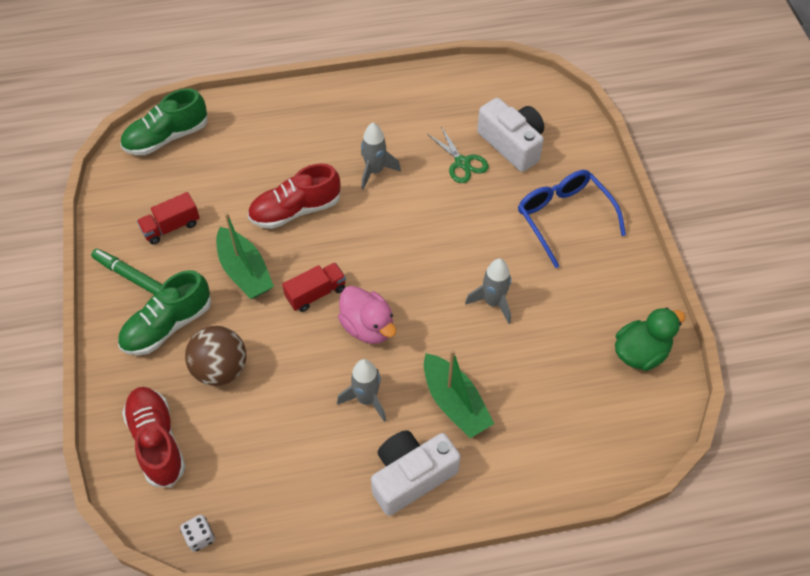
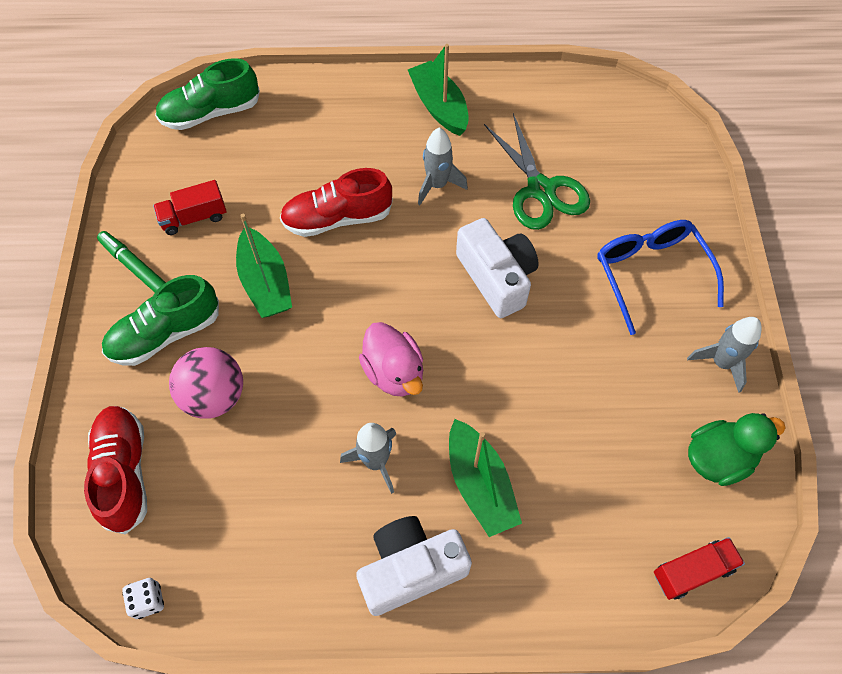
camera: 10 degrees right, 5 degrees up
(220, 369) = (214, 396): brown ball -> pink ball
(316, 293) = (341, 322): red truck -> red truck (692, 571)
(364, 106) = (439, 106): none -> green boat
(462, 163) = (540, 189): green scissors -> green scissors, size x1.61
(493, 302) = (548, 366): grey rocket -> grey rocket (721, 363)
(512, 144) = (603, 175): white camera -> white camera (496, 277)

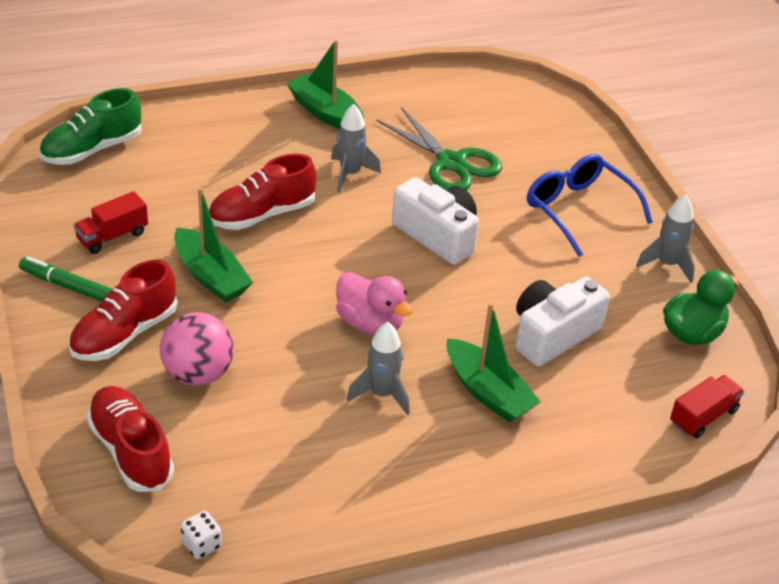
camera: 20 degrees left, 20 degrees down
(166, 334) = (124, 333): green shoe -> red shoe
(411, 569) = (450, 467): white camera -> white camera (553, 335)

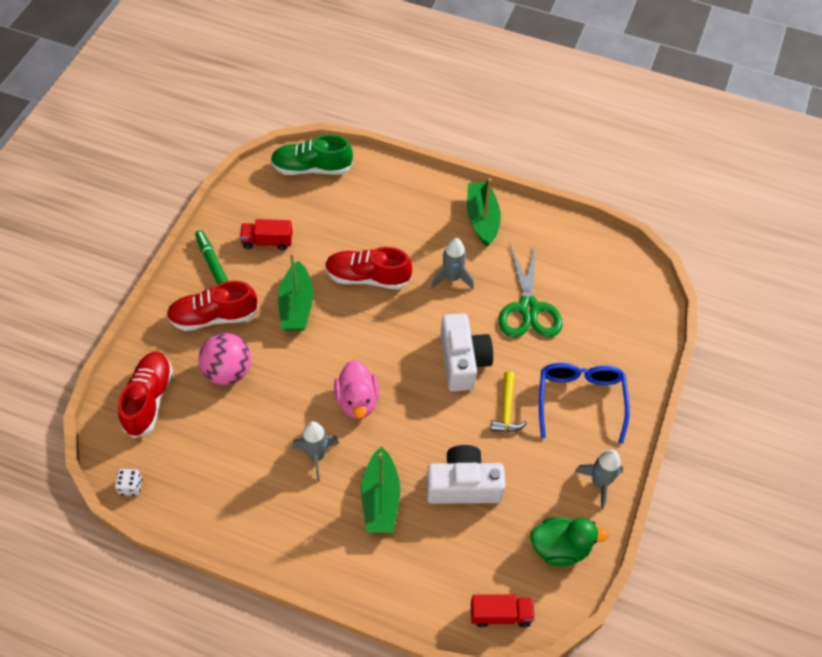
camera: 40 degrees right, 15 degrees up
(522, 252) = (506, 409): none -> yellow hammer

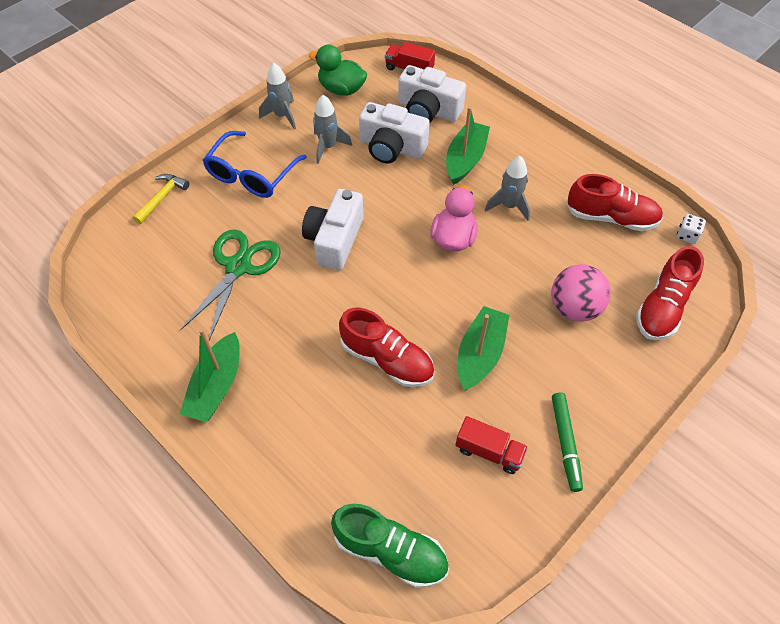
camera: 155 degrees left, 0 degrees up
(214, 317) = (578, 373): red shoe -> red shoe (611, 217)
(448, 554) = (428, 110): none -> white camera
(452, 278) = (295, 326): grey rocket -> grey rocket (328, 147)
(506, 409) = (320, 188): yellow hammer -> yellow hammer (162, 198)

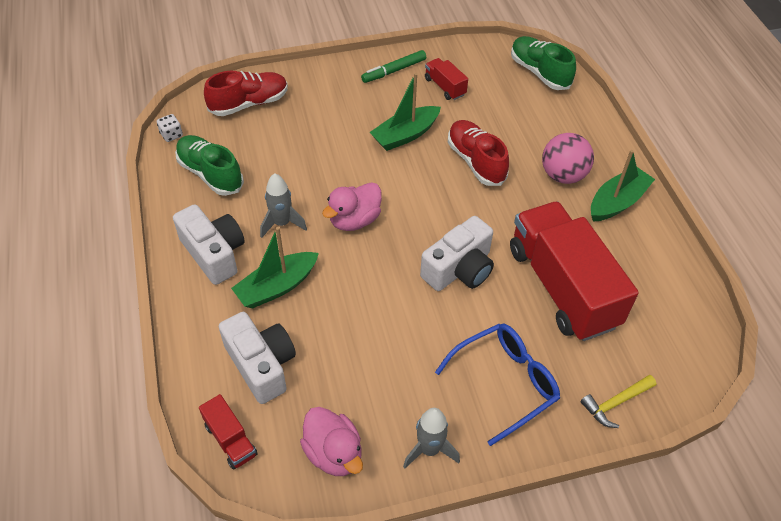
camera: 150 degrees left, 5 degrees down
(238, 267) = (562, 287): green scissors -> red truck
(328, 147) = (403, 375): grey rocket -> none
(341, 89) = (334, 453): green duck -> pink duck
(391, 147) = (337, 338): white camera -> white camera (214, 253)
(565, 443) = (394, 71): green marker -> green marker turned 150 degrees counterclockwise
(574, 308) = (310, 131): pink ball -> pink ball (563, 175)
(611, 217) = (210, 174): red shoe -> green shoe

